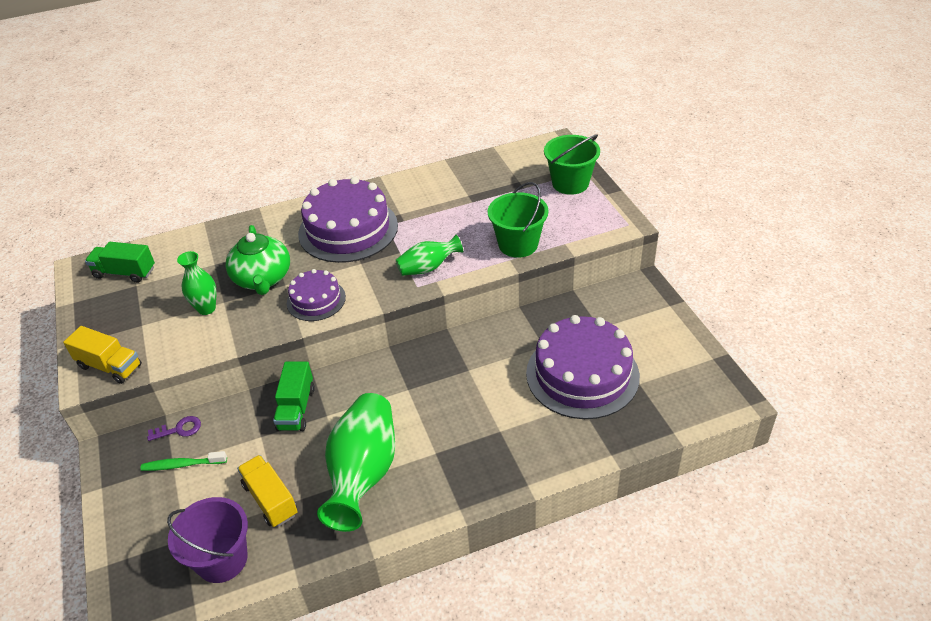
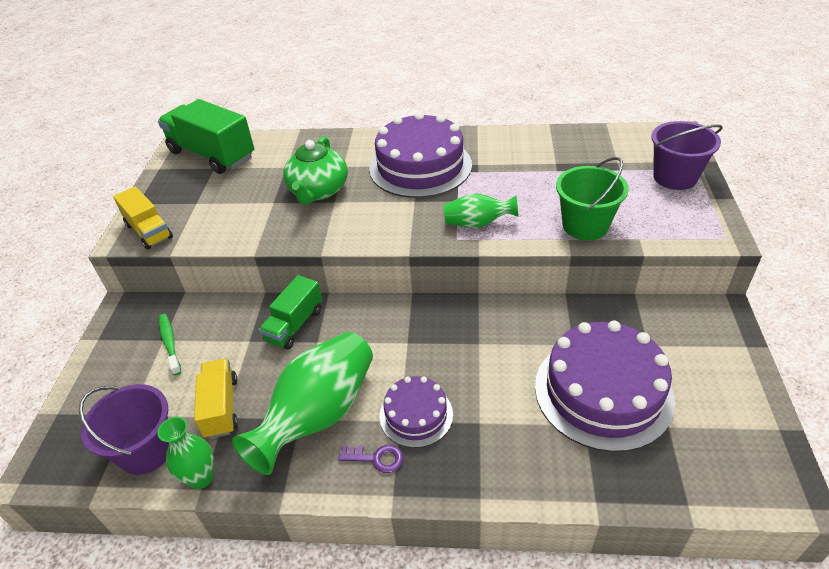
camera: 25 degrees right, 0 degrees up
(125, 273) = (212, 155): green truck -> green truck, size x1.69
(179, 429) = (187, 309): purple key -> purple key (376, 458)
(182, 465) = (170, 343): green toothbrush -> green toothbrush turned 45 degrees clockwise
(206, 308) = (255, 204): green vase -> green vase (201, 478)
(316, 300) = (353, 224): purple cake -> purple cake (416, 415)
(570, 183) = (675, 177): green bucket -> purple bucket

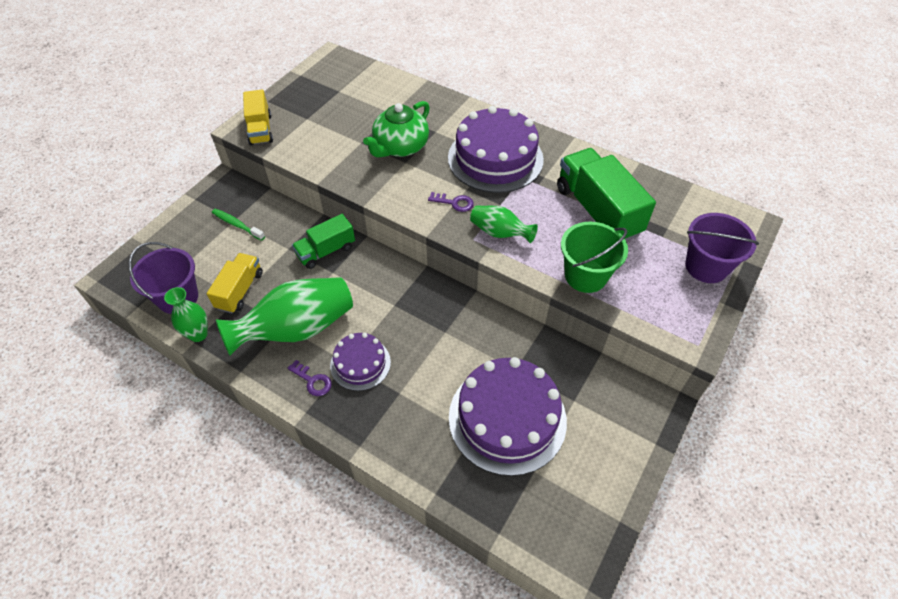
camera: 25 degrees right, 10 degrees up
(170, 343) = (237, 224): green toothbrush -> green toothbrush turned 60 degrees counterclockwise
(212, 155) = (345, 78): green truck -> green truck (597, 211)
(412, 216) = (454, 203): none -> purple key

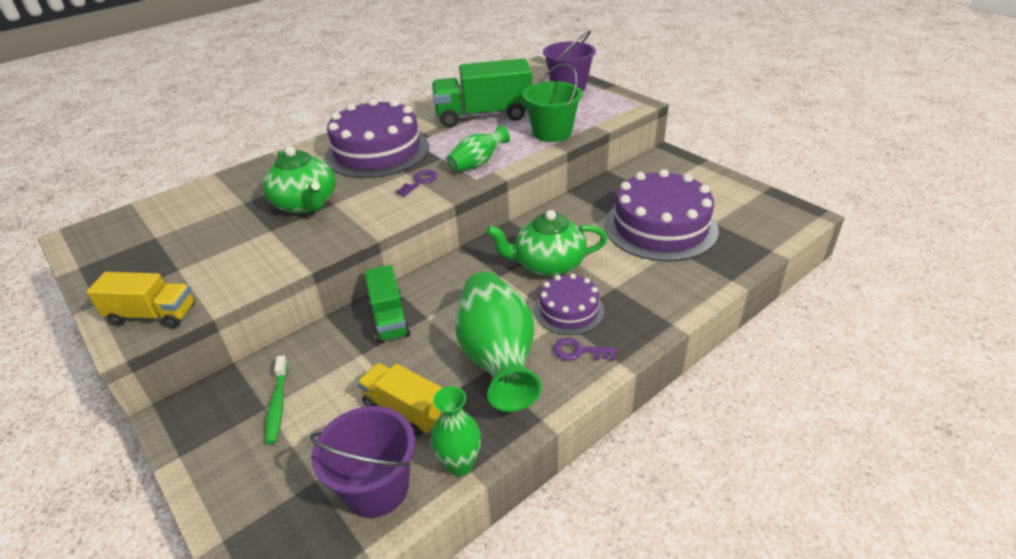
camera: 70 degrees left, 15 degrees down
(237, 224) = (277, 405): green toothbrush -> green toothbrush turned 60 degrees counterclockwise
(313, 381) = (579, 351): purple key -> purple key turned 135 degrees counterclockwise
(418, 335) = (548, 264): none -> green teapot

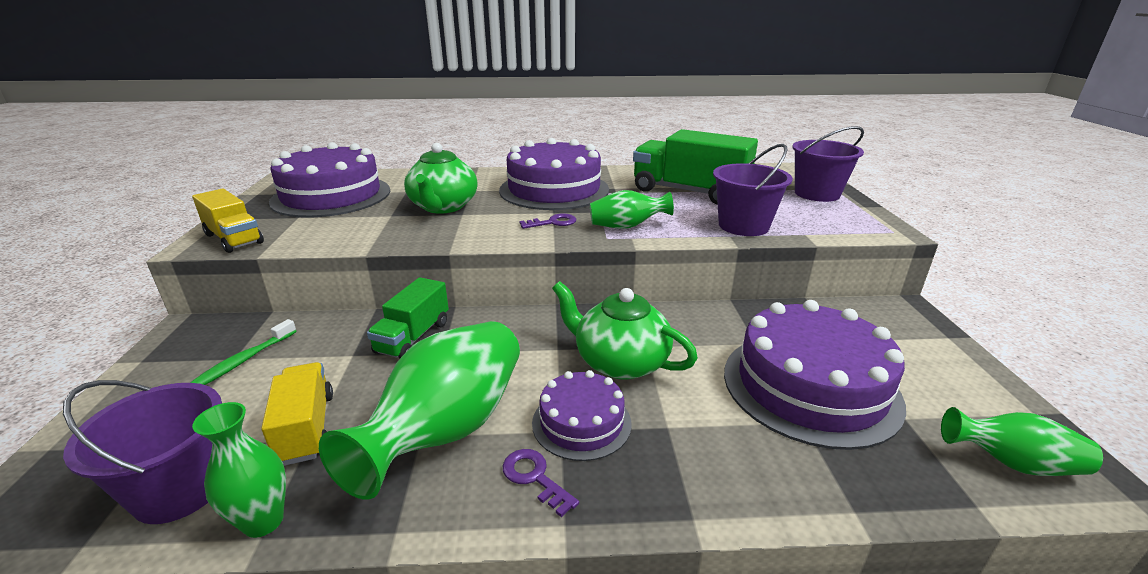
camera: 35 degrees right, 10 degrees down
(172, 236) = (331, 196): none -> purple cake
(552, 133) = (743, 226): green bucket -> purple bucket
(771, 223) = (1012, 463): none -> green vase

